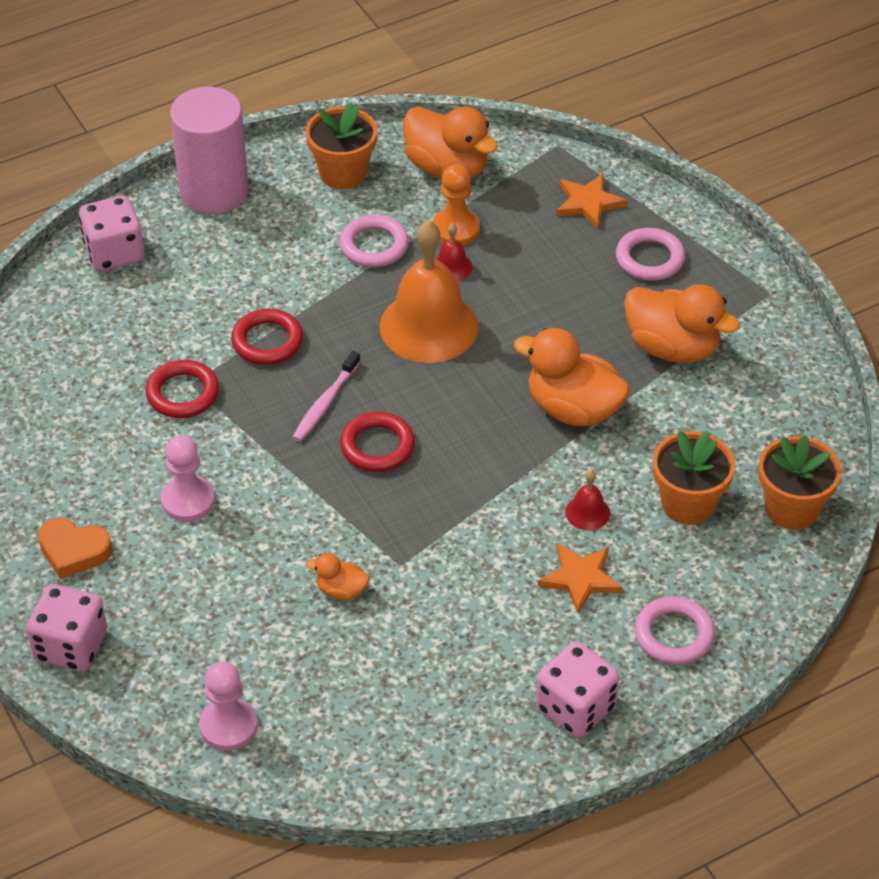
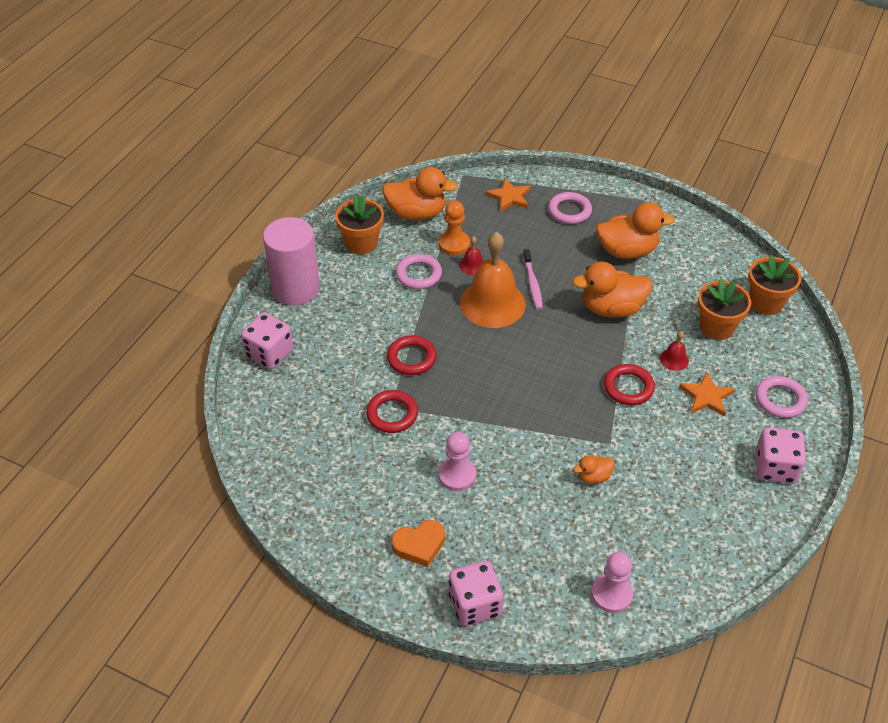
camera: 35 degrees left, 0 degrees up
(325, 403) = (479, 376): pink toothbrush -> pink toothbrush (532, 283)
(377, 446) = (531, 384): red ring -> red ring (628, 387)

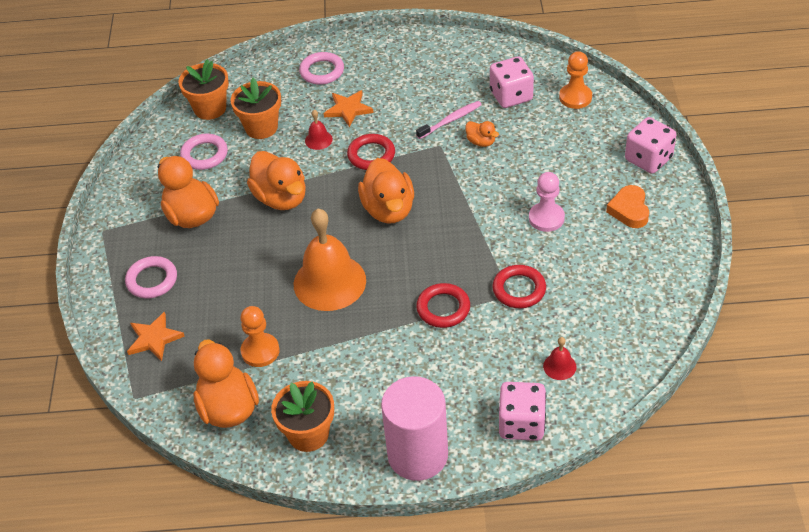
camera: 115 degrees left, 0 degrees up
(418, 274) = (326, 358): pink ring -> pink ring (204, 155)
(419, 545) = (629, 210): orange heart -> orange heart turned 135 degrees counterclockwise
(472, 265) = (284, 321): red bell -> red bell (559, 366)
(532, 283) = (282, 264): pink toothbrush -> pink toothbrush (451, 120)
(548, 370) = (388, 209): none -> orange duck
(611, 594) = (575, 97): pink pawn -> orange pawn
(775, 468) = (394, 56): pink dice -> pink dice (511, 96)

